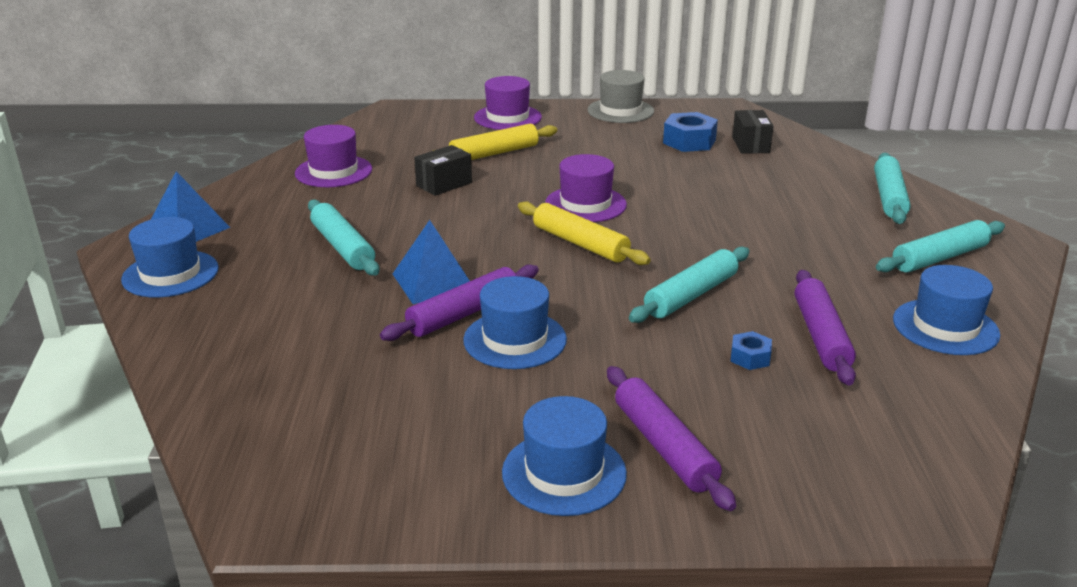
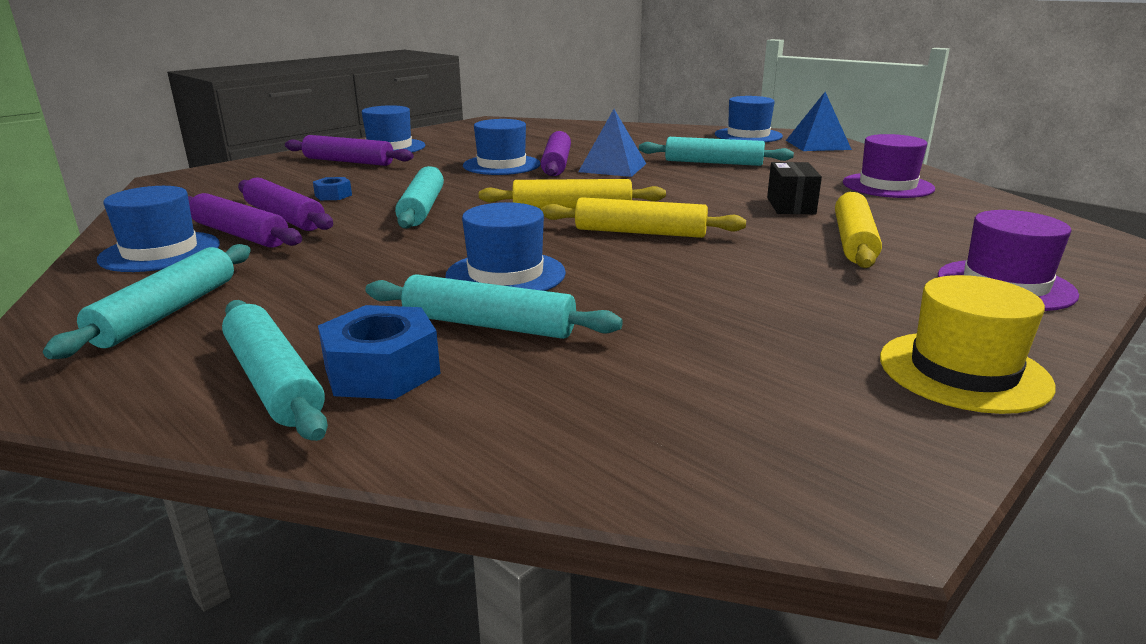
camera: 135 degrees right, 5 degrees down
(585, 204) = (640, 232): purple hat -> yellow rolling pin
(620, 111) = (963, 371): grey hat -> yellow hat
(689, 141) = (724, 355): blue nut -> blue nut (382, 370)
(718, 208) = (505, 274): none -> blue hat
(750, 145) = (627, 395): black box -> none
(767, 186) = (488, 325): none -> turquoise rolling pin
(872, 325) = (240, 234): none -> purple rolling pin

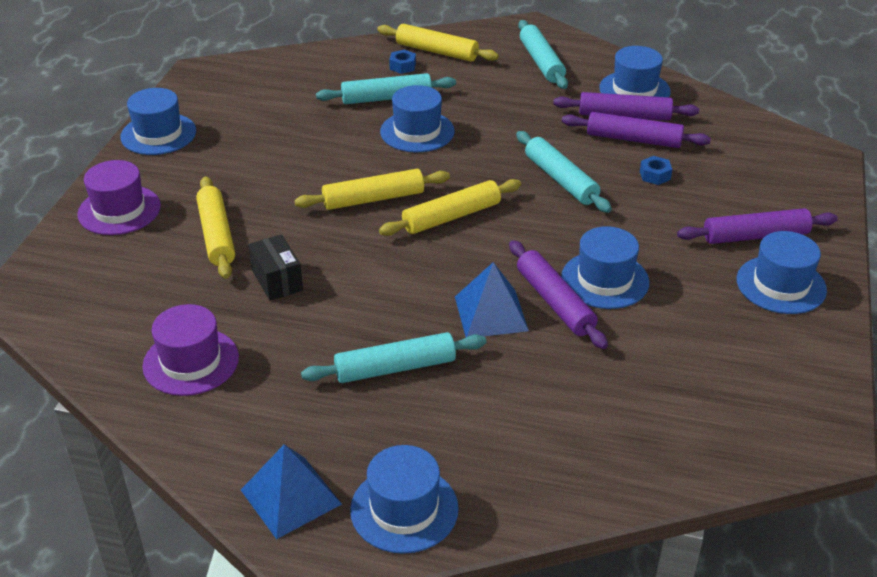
camera: 150 degrees right, 15 degrees up
(273, 381) = (437, 51): turquoise rolling pin -> yellow rolling pin
(382, 370) = (402, 66): blue nut -> blue nut, size x0.54
(963, 371) = (158, 134): yellow hat -> blue hat

